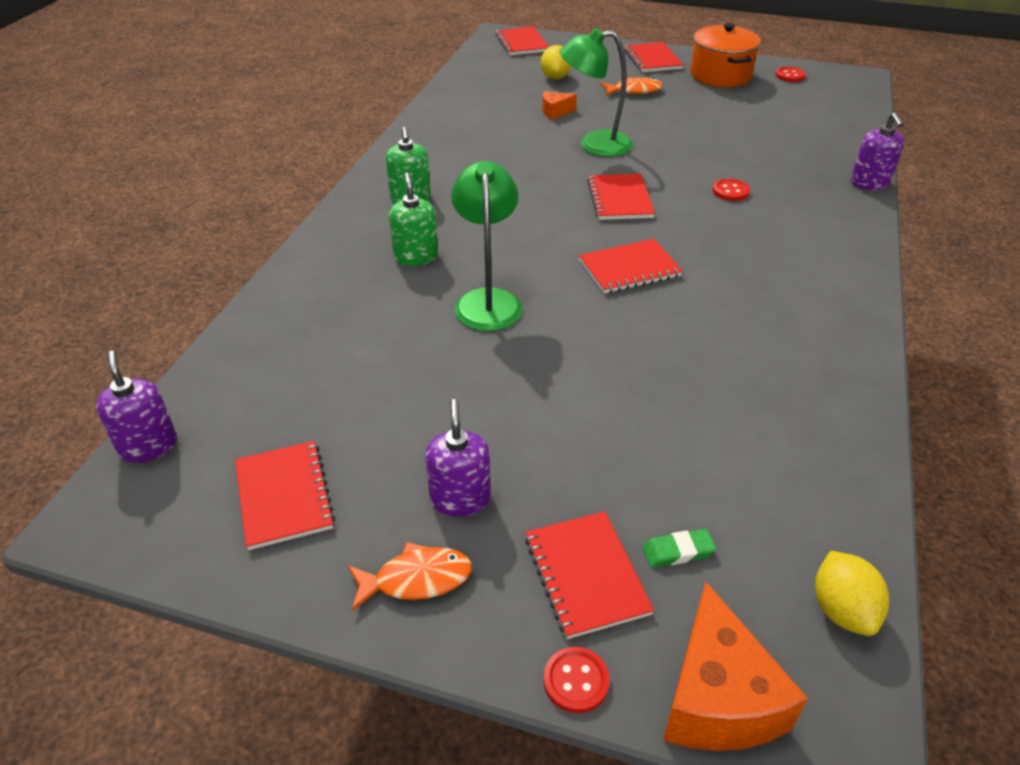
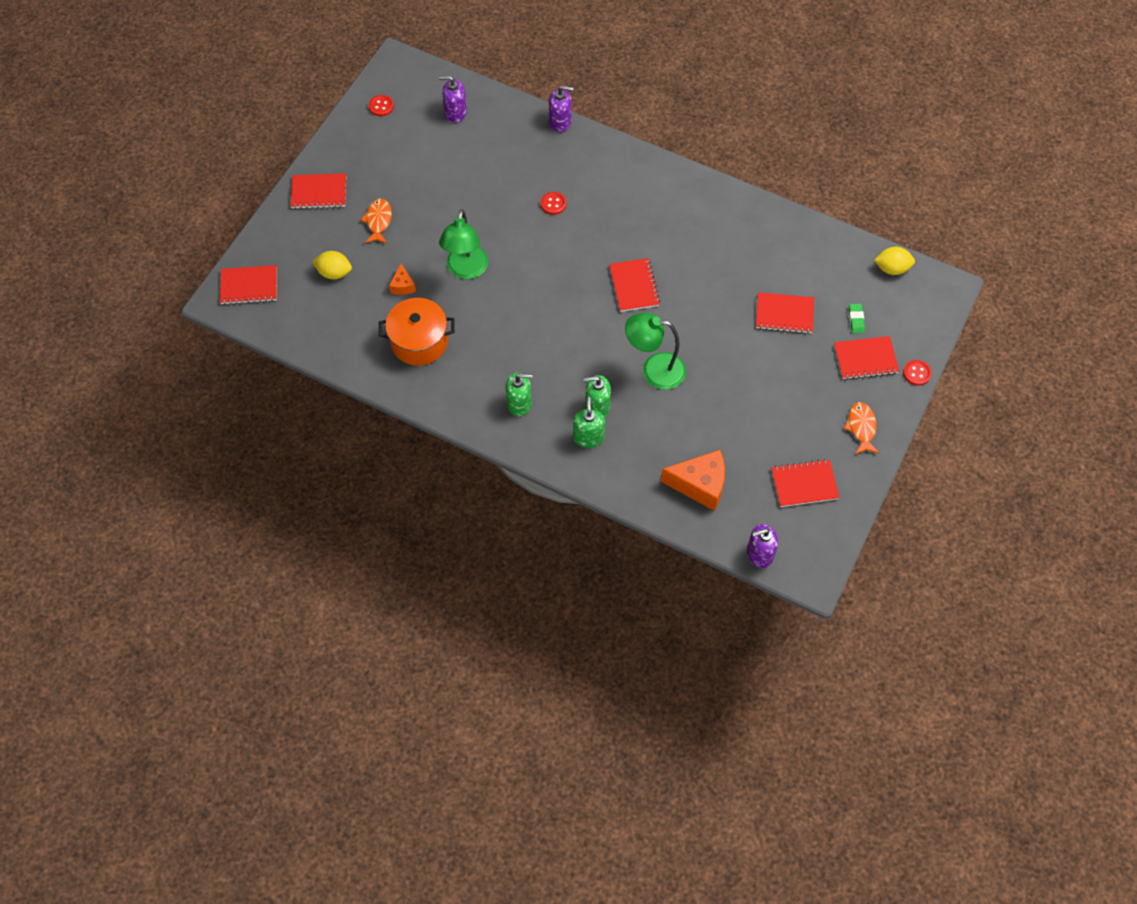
camera: 80 degrees left, 20 degrees up
(365, 254) = (588, 437): none -> green soap dispenser
(460, 498) = (815, 404): purple soap dispenser -> purple soap dispenser (455, 112)
(620, 199) = (549, 272): red notebook -> red notebook (784, 314)
(717, 698) = (928, 326): orange cheese -> orange cheese (700, 485)
(720, 75) = (366, 153): orange pot -> orange pot (419, 342)

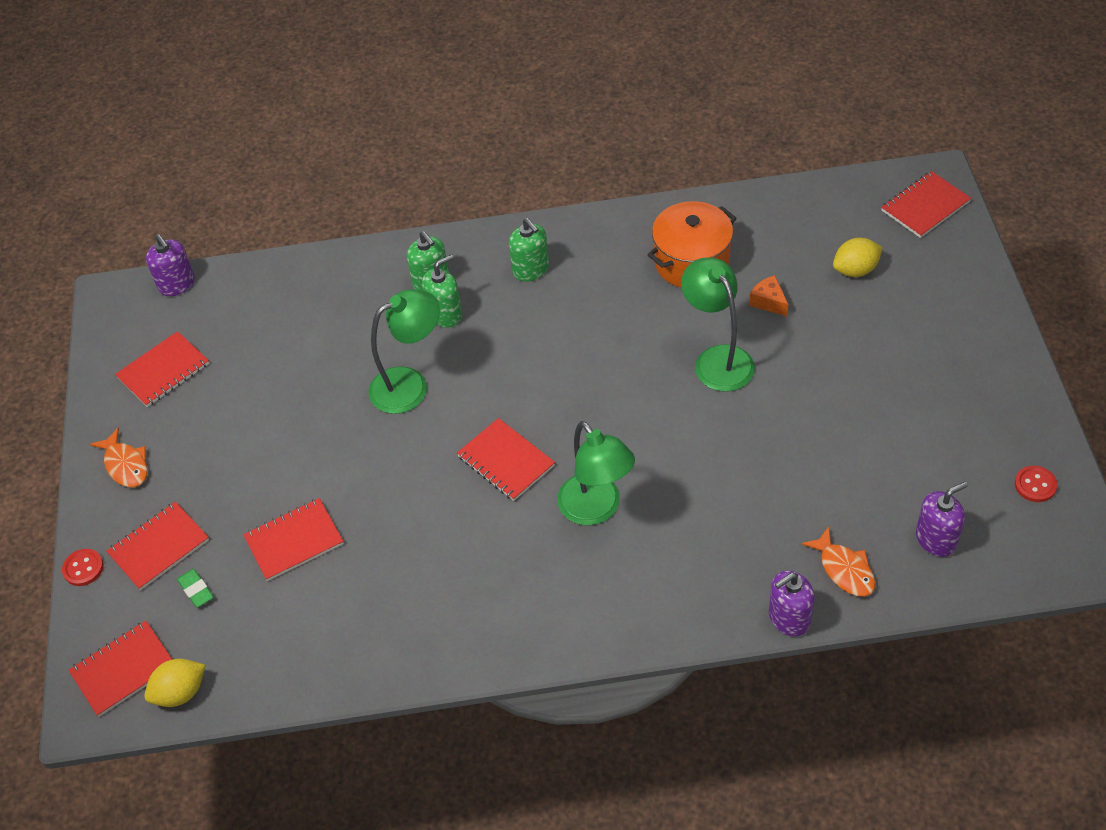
camera: 150 degrees right, 10 degrees down
(319, 192) = (975, 337): red notebook -> red notebook (123, 670)
(378, 221) = (872, 349): orange fish -> orange fish (844, 569)
(519, 403) = (531, 269): green soap dispenser -> green soap dispenser turned 90 degrees counterclockwise
(553, 204) = (691, 499): red button -> none
(607, 229) = (596, 509): none -> green lamp
(700, 485) = (279, 307): orange cheese -> none
(759, 554) = (177, 284): purple soap dispenser -> purple soap dispenser turned 105 degrees clockwise

